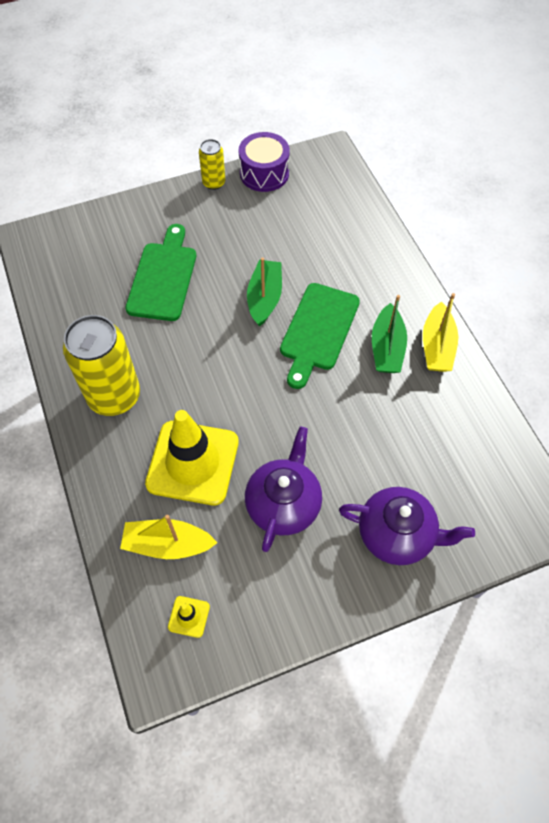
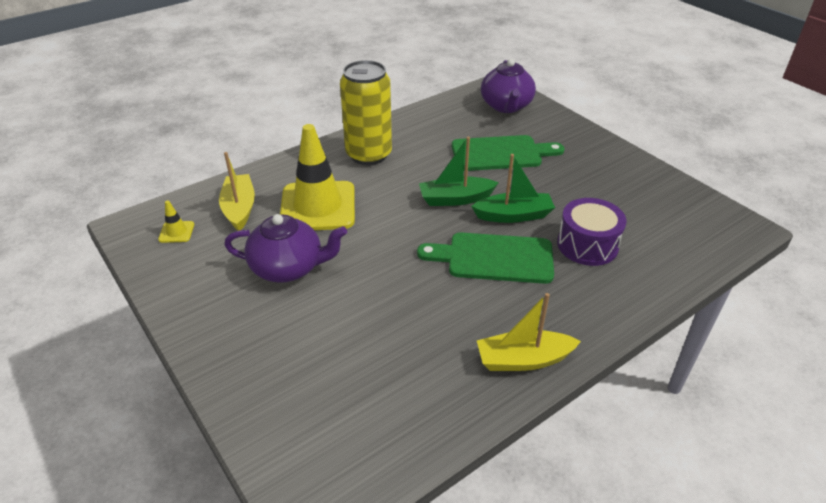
camera: 75 degrees right, 20 degrees down
(214, 183) = (632, 159): yellow can -> none
(264, 173) = (672, 187): purple drum -> purple drum (587, 245)
(387, 348) = (499, 315): green boat -> green boat (455, 199)
(397, 534) = (268, 356): purple teapot -> purple teapot (506, 106)

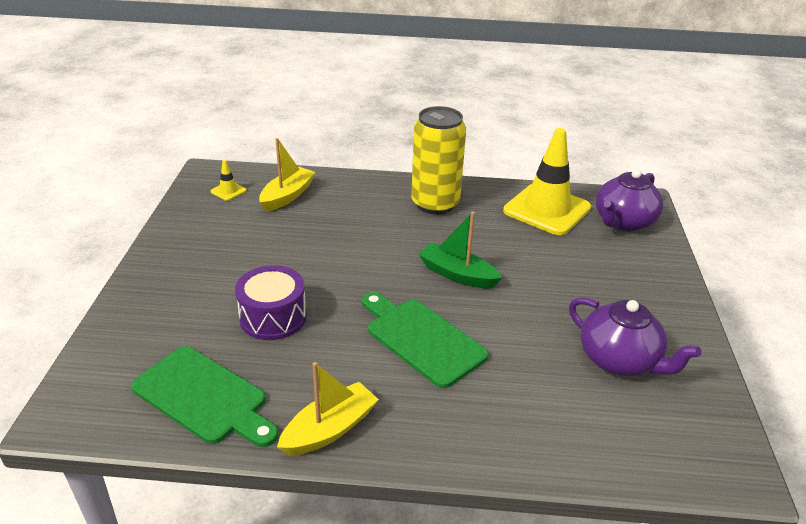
camera: 40 degrees right, 5 degrees down
(288, 268) = (262, 254): purple teapot -> purple teapot (619, 360)
(318, 206) = (341, 223): yellow traffic cone -> yellow traffic cone (547, 209)
(501, 154) = (555, 260): green cutting board -> green cutting board (204, 397)
(513, 215) = (490, 316): green boat -> none
(523, 360) = (329, 429): yellow boat -> yellow boat turned 105 degrees clockwise
(587, 245) = (524, 380): purple drum -> purple drum (273, 317)

